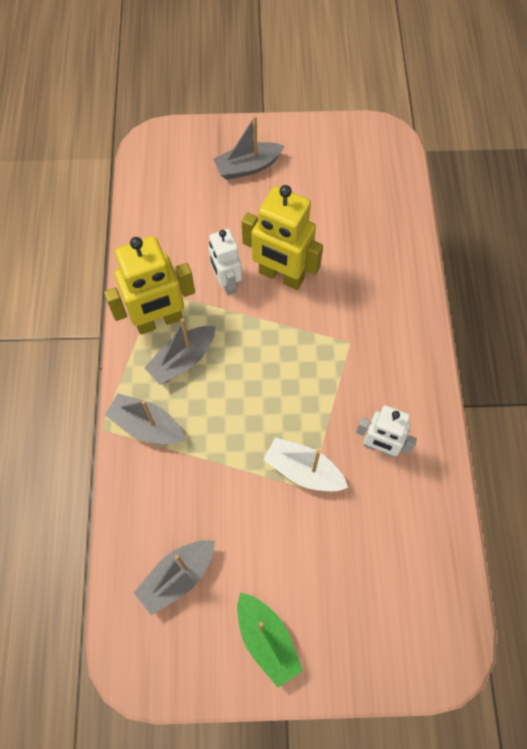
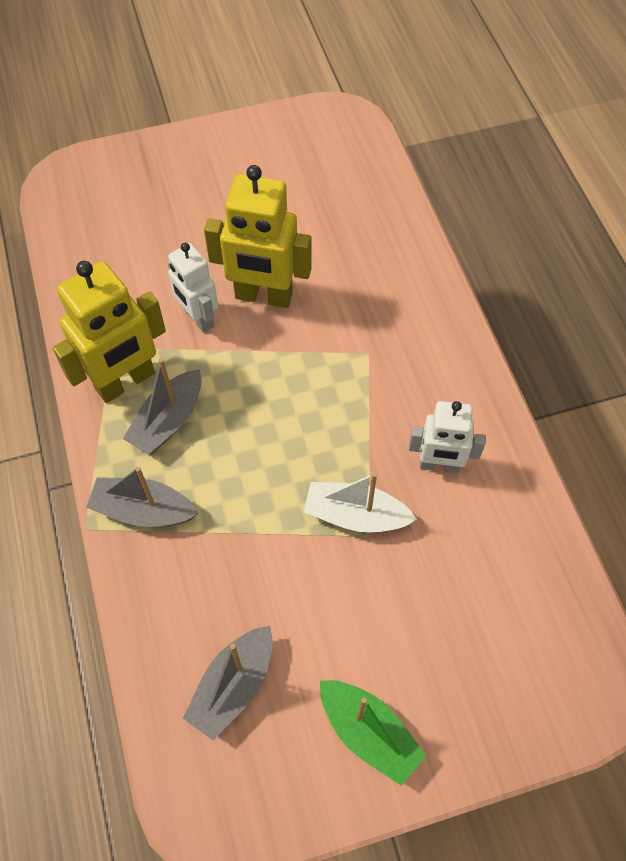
camera: 15 degrees left, 5 degrees down
(248, 167) = (188, 182): grey boat -> none

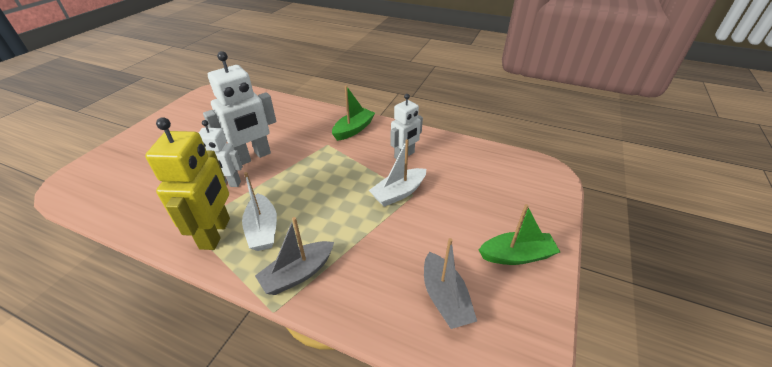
camera: 50 degrees left, 20 degrees down
(168, 421) = (263, 229): grey boat -> white boat
(263, 296) = (253, 157): yellow robot -> white robot
(431, 356) = (353, 129): none -> green boat

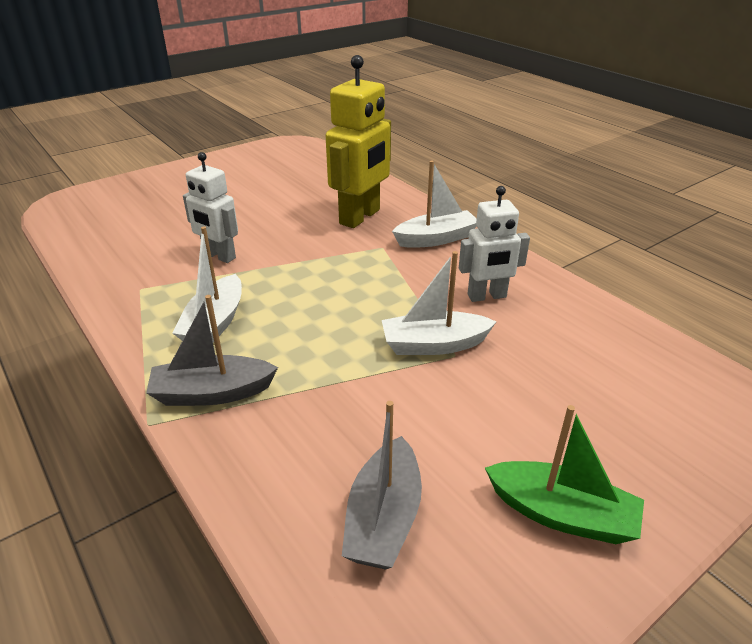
camera: 30 degrees right, 5 degrees down
(216, 233) = (160, 307): yellow robot -> yellow robot (360, 217)
(253, 157) = (273, 234): white robot -> none
(353, 129) = (436, 239): green boat -> white boat

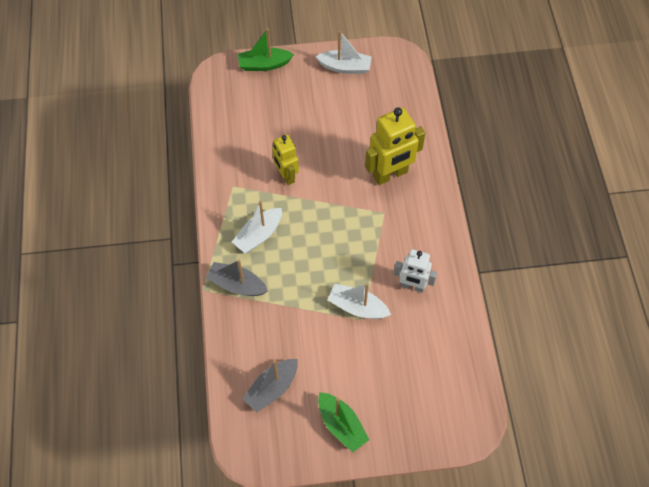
camera: 30 degrees right, 25 degrees up
(128, 184) = (264, 64): none -> green boat
(219, 256) = (286, 176): white robot -> yellow robot
(436, 239) = (422, 220): white boat -> white boat (345, 67)

